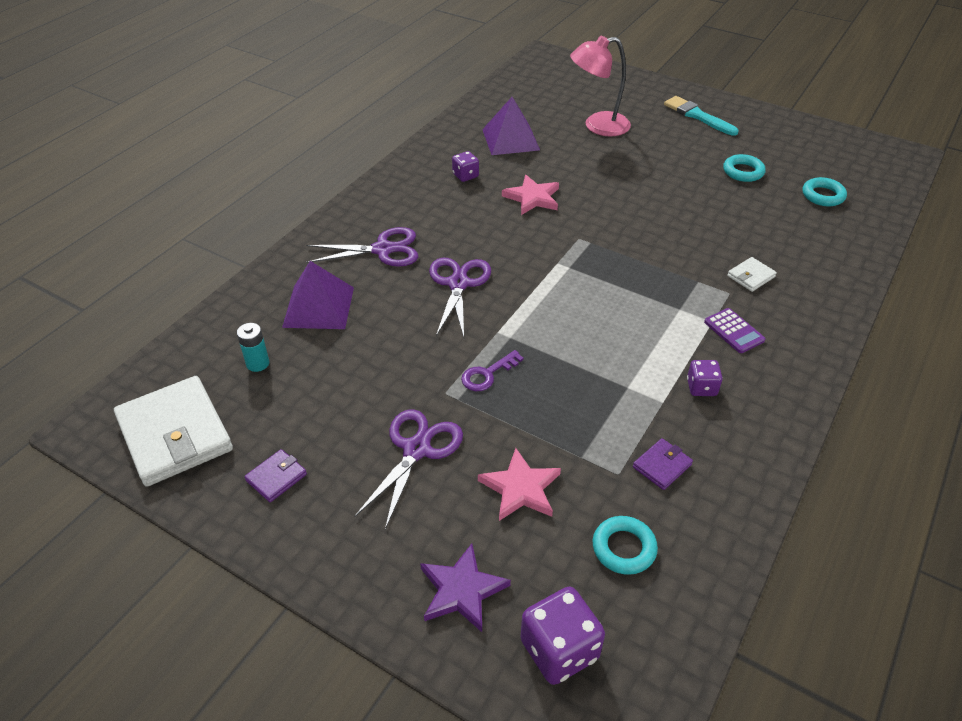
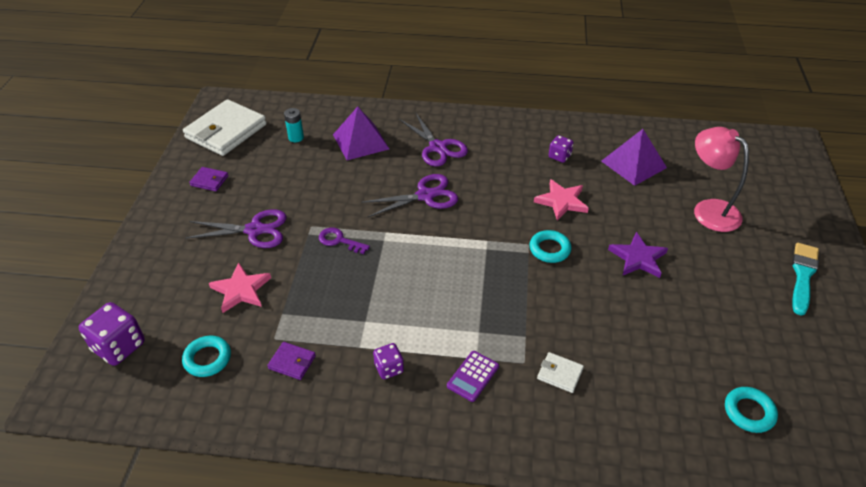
camera: 65 degrees right, 0 degrees up
(461, 590) = (151, 287): purple star -> purple star (638, 258)
(743, 172) = (732, 334): turquoise ring -> turquoise ring (549, 249)

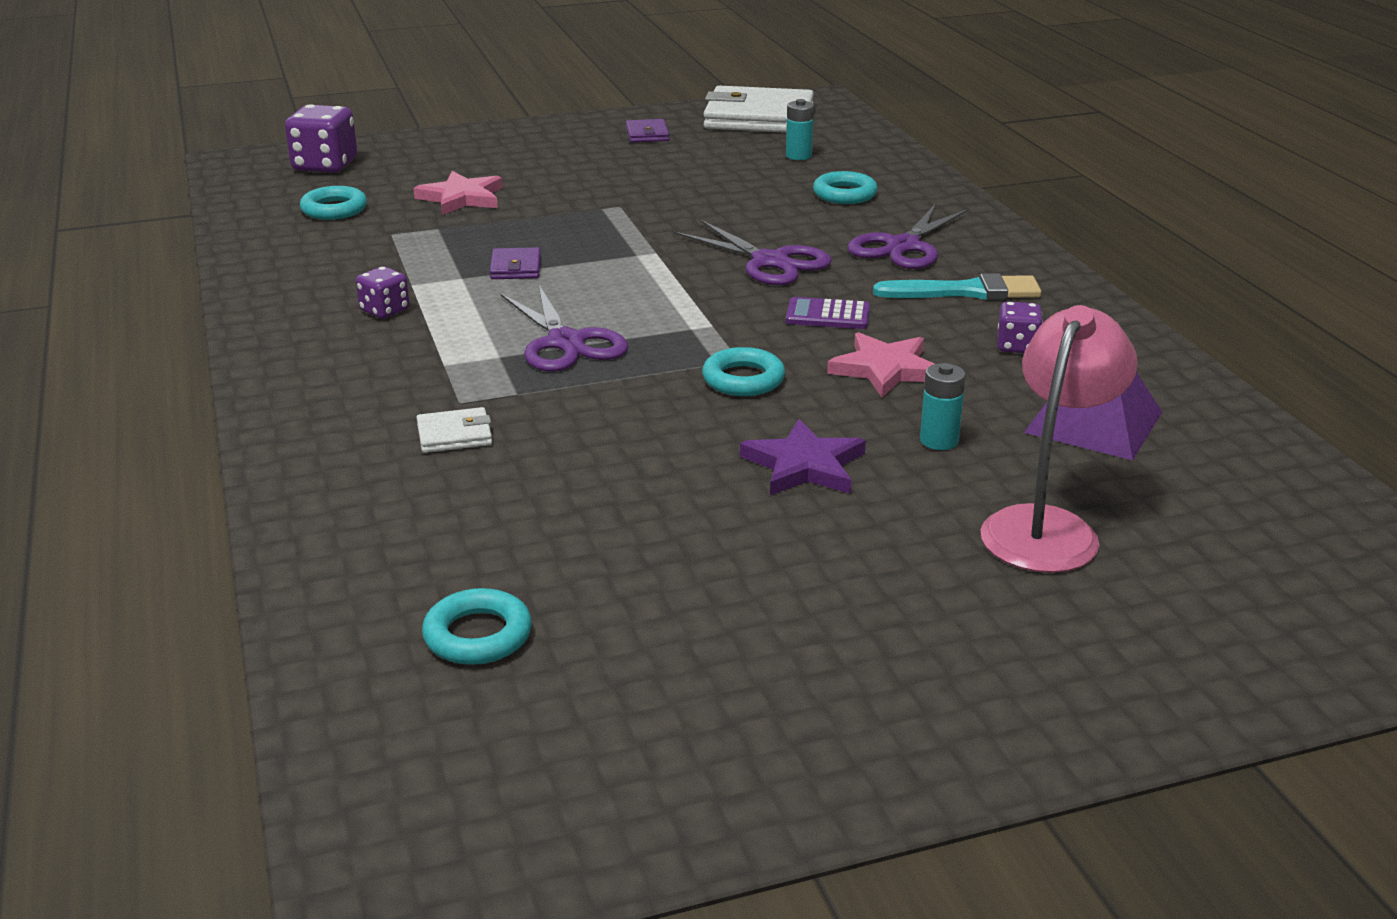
camera: 65 degrees right, 15 degrees down
(254, 230) = (578, 179): purple scissors -> purple scissors (565, 342)
(292, 362) = (357, 253): purple wallet -> purple wallet (515, 268)
(339, 241) = (607, 229): purple key -> none
(361, 141) = (844, 194): purple pyramid -> turquoise ring
(473, 376) = (406, 369): purple calculator -> purple calculator (828, 315)
(560, 374) = (454, 435): white wallet -> white wallet turned 75 degrees clockwise
(632, 211) = (939, 441): none -> turquoise battery
(803, 275) = (949, 676): turquoise brush -> turquoise brush (966, 291)

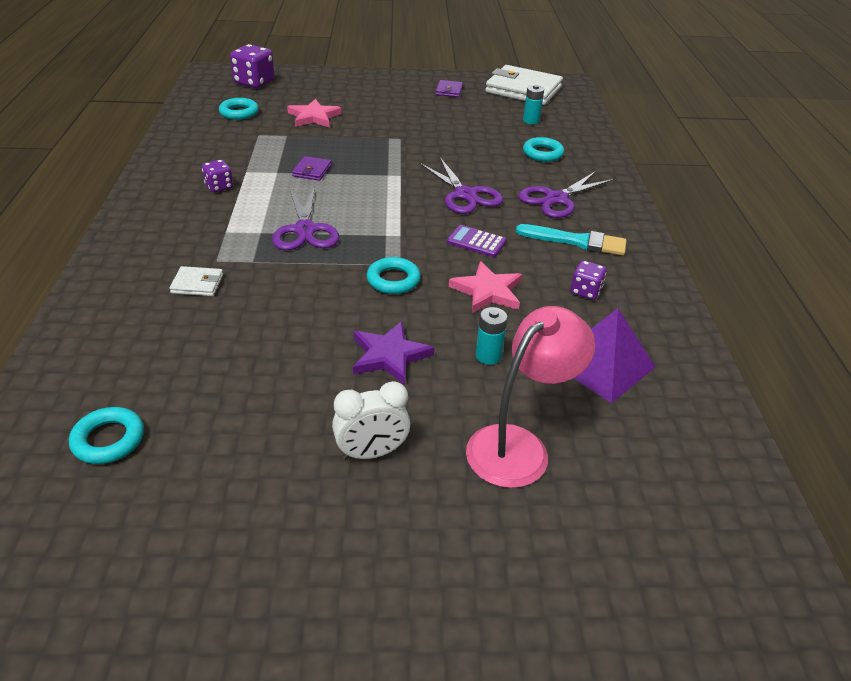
camera: 15 degrees right, 10 degrees up
(861, 573) = (372, 453): none -> white clock

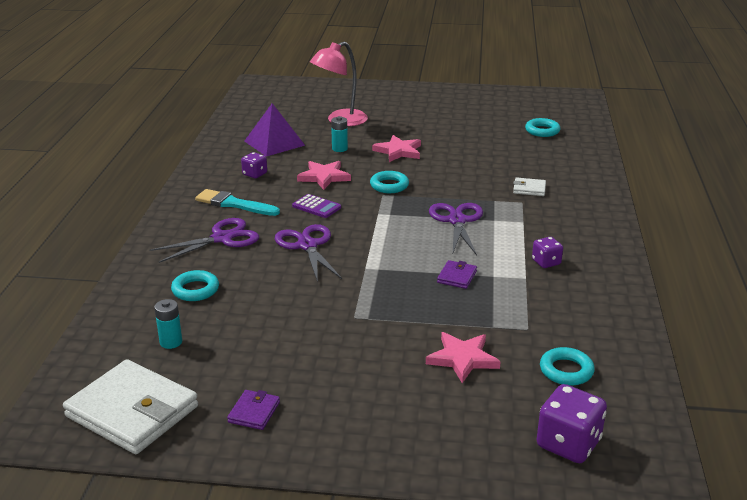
camera: 170 degrees left, 10 degrees down
(372, 453) = (412, 122): white clock -> none
(389, 355) = (398, 151): purple star -> pink star

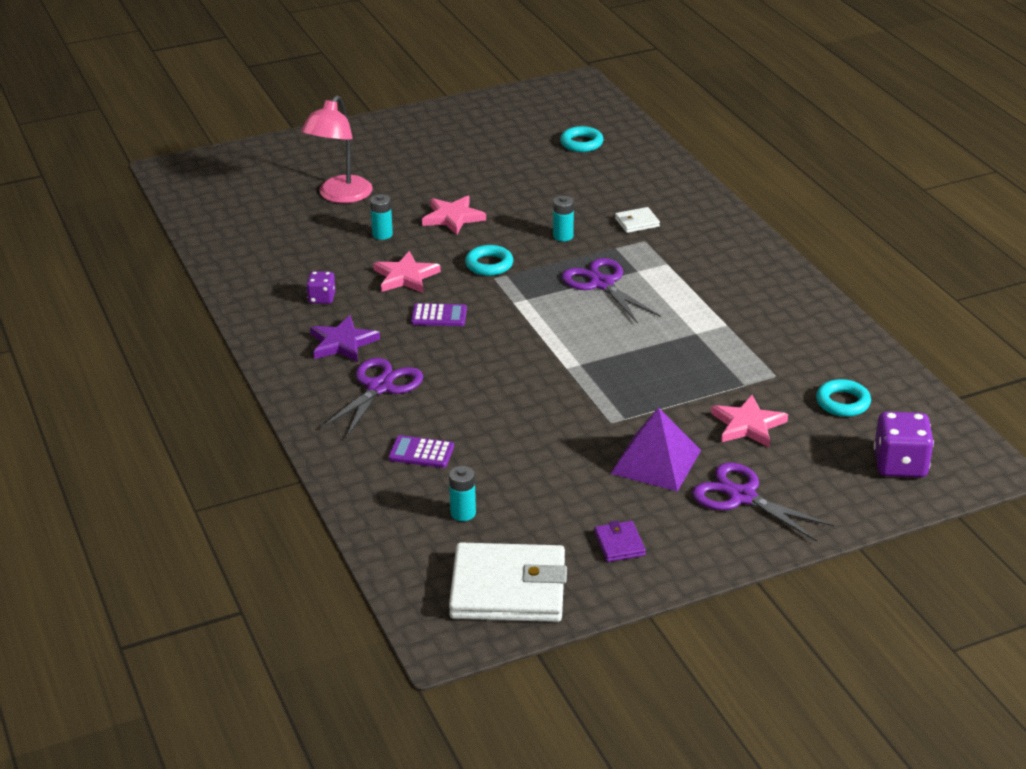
camera: 30 degrees left, 5 degrees up
(195, 290) = (421, 453): turquoise ring -> purple calculator
(233, 204) = (342, 343): turquoise brush -> purple star
(274, 143) = (296, 250): purple pyramid -> purple pyramid (655, 461)
(307, 245) = (480, 364): purple scissors -> purple scissors (742, 497)
(457, 277) = (663, 346): purple wallet -> none
(463, 183) = (563, 236): none -> turquoise battery
(546, 262) = (729, 301): purple dice -> none

